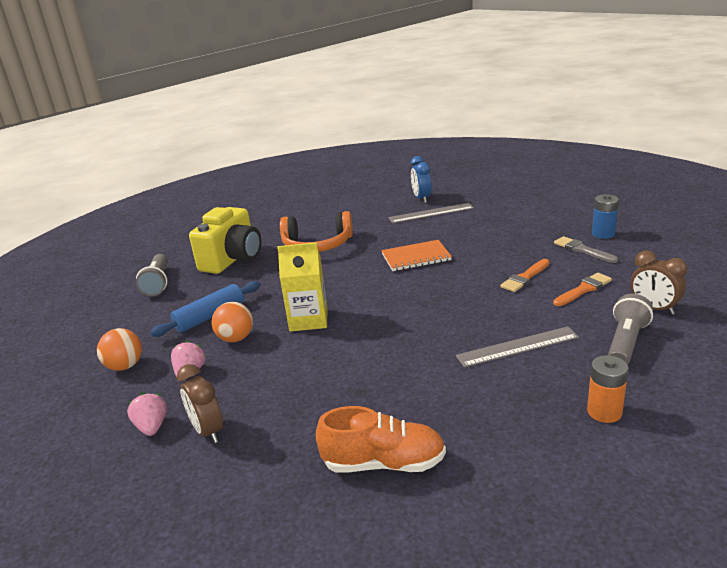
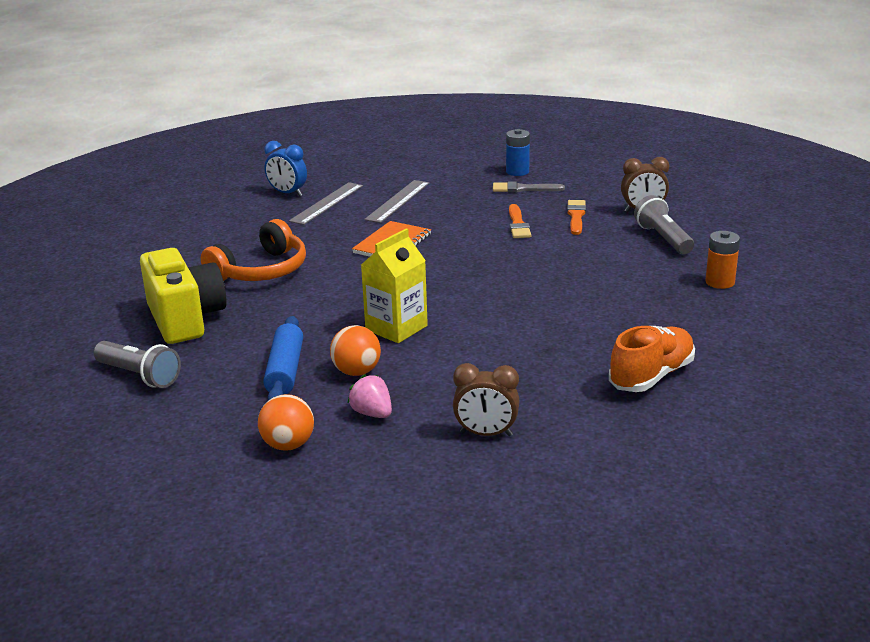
camera: 50 degrees left, 0 degrees up
(152, 427) = (430, 460): pink strawberry -> none
(517, 347) = (601, 271): grey ruler -> grey ruler (398, 201)

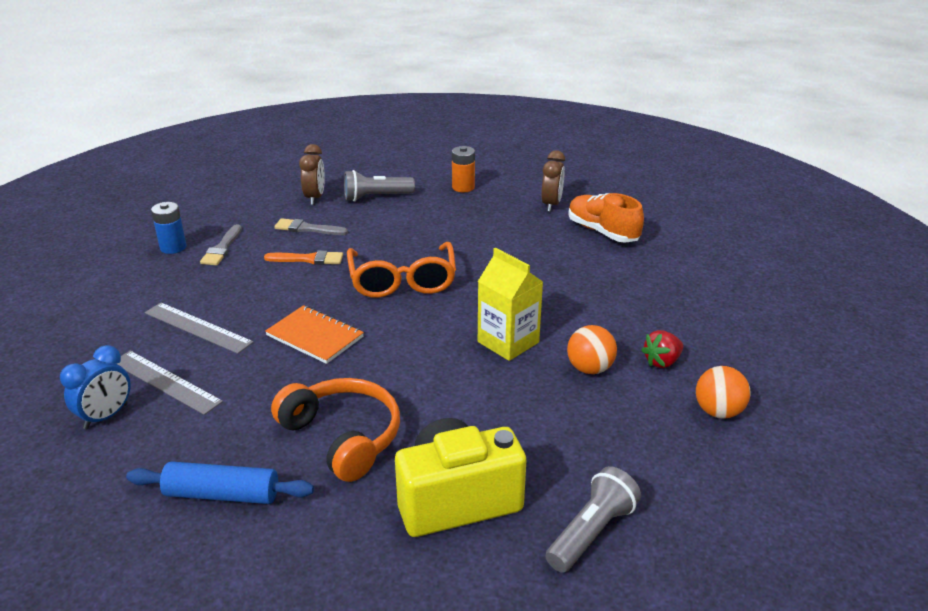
camera: 85 degrees left, 5 degrees up
(285, 371) = (585, 414): blue rolling pin -> blue rolling pin (222, 494)
(372, 413) = (662, 362): pink strawberry -> red strawberry
(486, 434) = (687, 307): brown clock -> brown clock (551, 204)
(492, 269) = (402, 281): none -> orange glasses
(576, 216) = (307, 229): orange brush -> grey brush

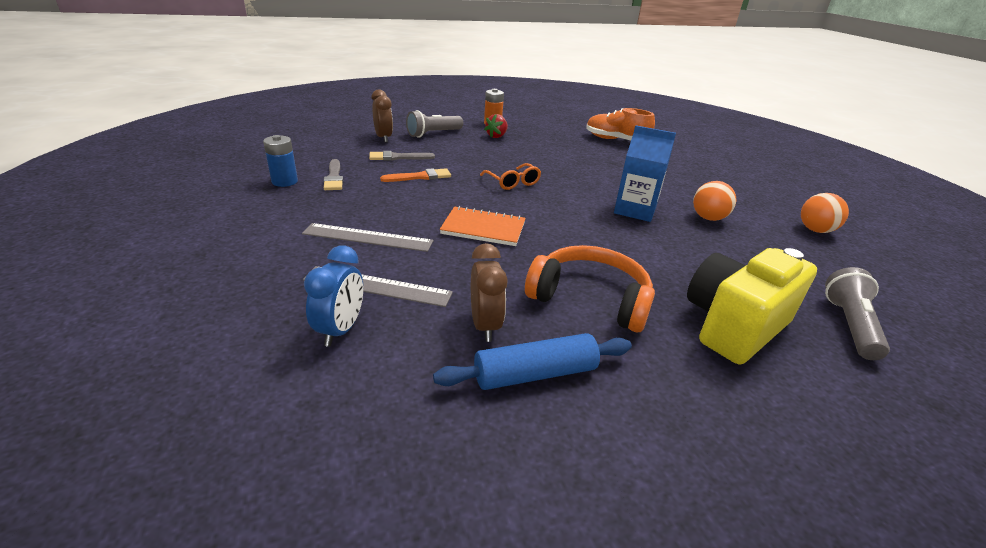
camera: 25 degrees left, 0 degrees up
(402, 281) = (513, 182): orange glasses -> orange glasses, size x0.57
(508, 342) = (635, 210): yellow carton -> blue carton
(551, 204) = (564, 128): brown clock -> brown clock (485, 325)
(662, 362) = (745, 207): red strawberry -> red strawberry (496, 136)

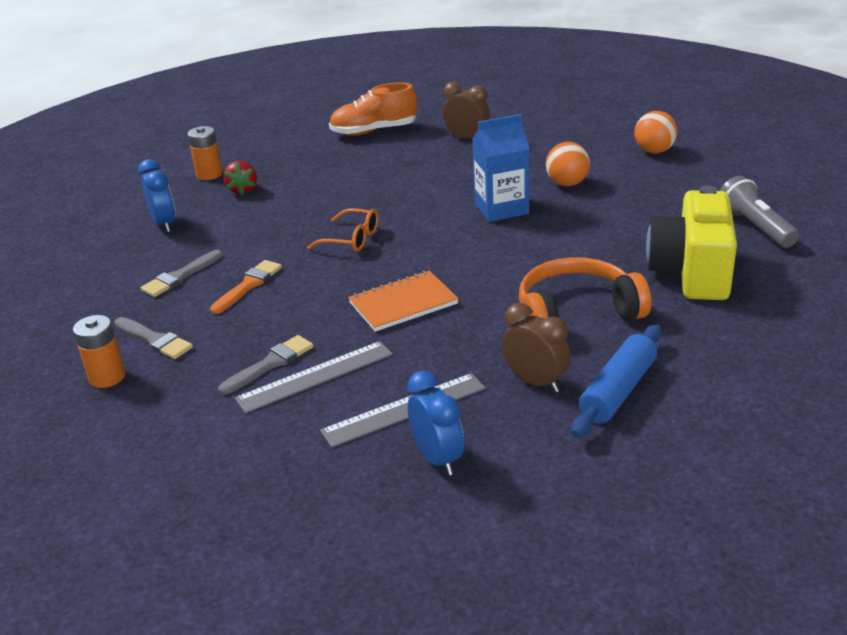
camera: 35 degrees left, 0 degrees up
(284, 181) = (107, 377): blue battery -> orange battery
(359, 218) = (270, 364): none -> grey brush
(383, 138) = (114, 261): brown clock -> brown clock (467, 138)
(433, 134) = (164, 224): grey flashlight -> blue clock

